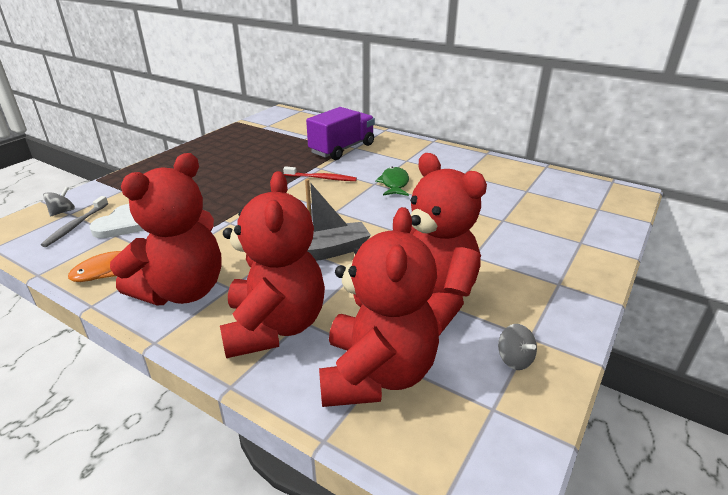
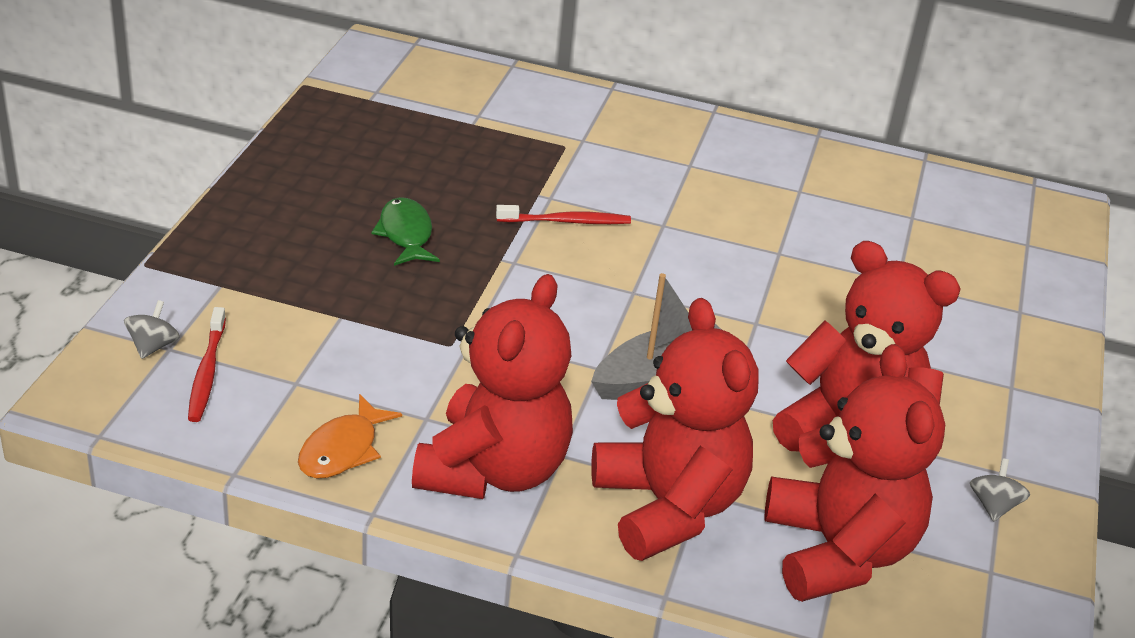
camera: 20 degrees left, 5 degrees up
(75, 226) = (207, 373): grey toothbrush -> red toothbrush
(122, 224) = (288, 360): white heart -> none
(342, 149) = (561, 146): purple truck -> none
(394, 184) = (697, 222): green fish -> green fish (406, 234)
(514, 359) = (993, 506): grey spinning top -> grey spinning top turned 120 degrees counterclockwise

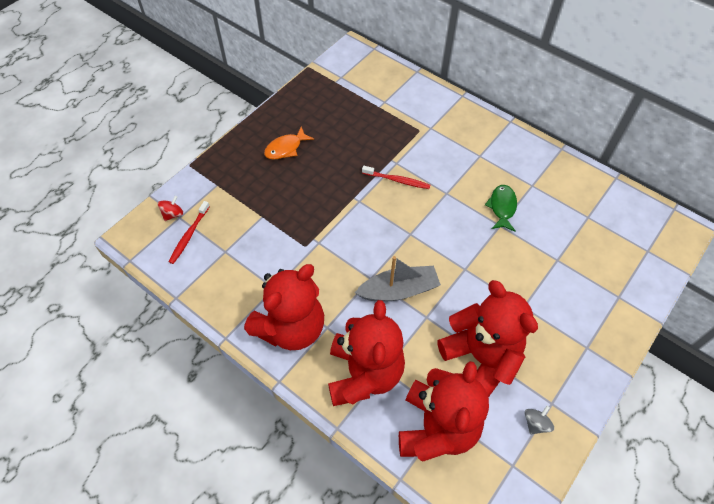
camera: 25 degrees right, 20 degrees up
(153, 346) = (173, 214): grey spinning top -> red spinning top
(343, 449) = (228, 296): orange fish -> orange fish (286, 148)
(406, 234) = (314, 172): green fish -> green fish (502, 207)

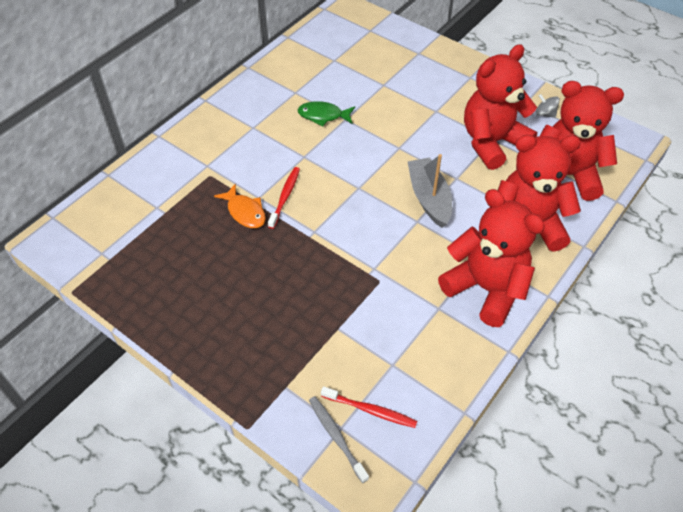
camera: 90 degrees left, 5 degrees down
(173, 214) = (336, 437): red spinning top -> grey toothbrush
(286, 148) = (226, 309): orange fish -> orange fish (245, 212)

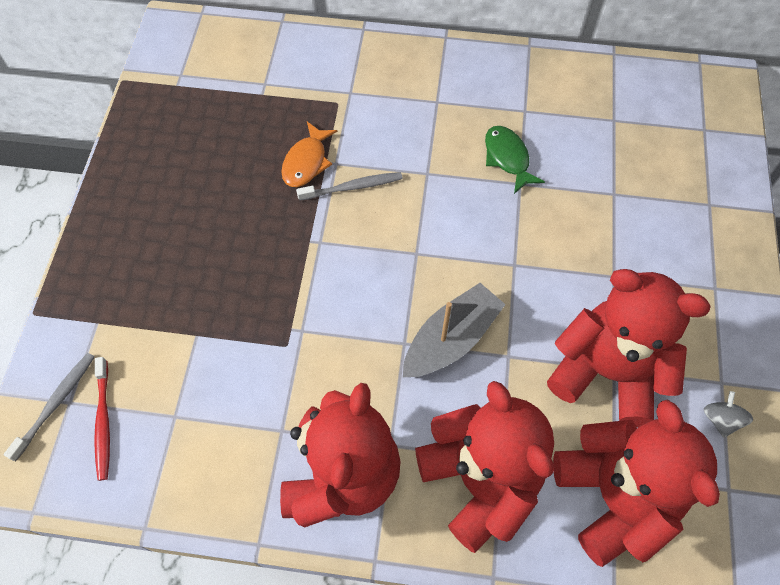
camera: 60 degrees right, 10 degrees up
(285, 196) = (353, 187): red toothbrush -> grey toothbrush

